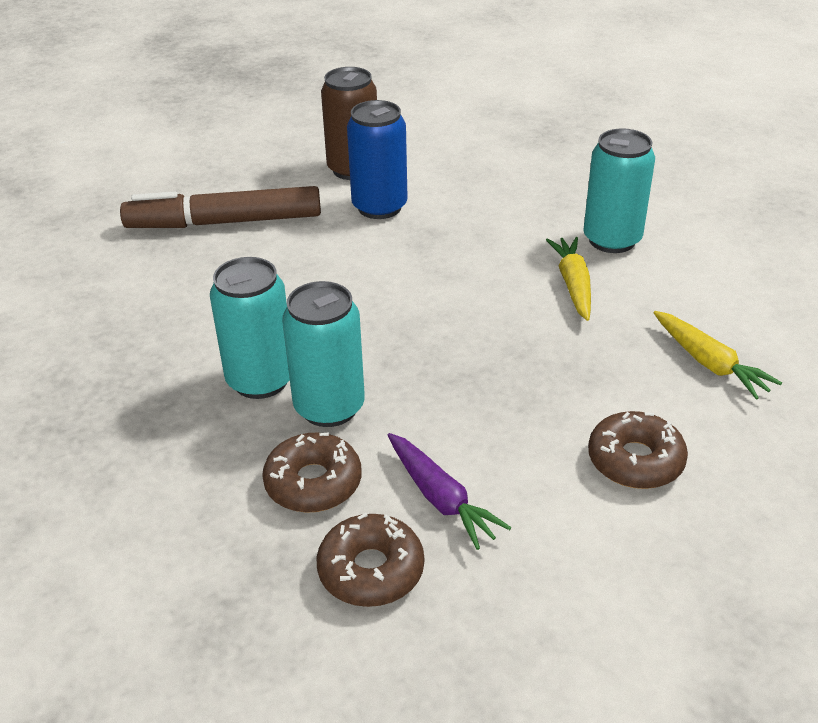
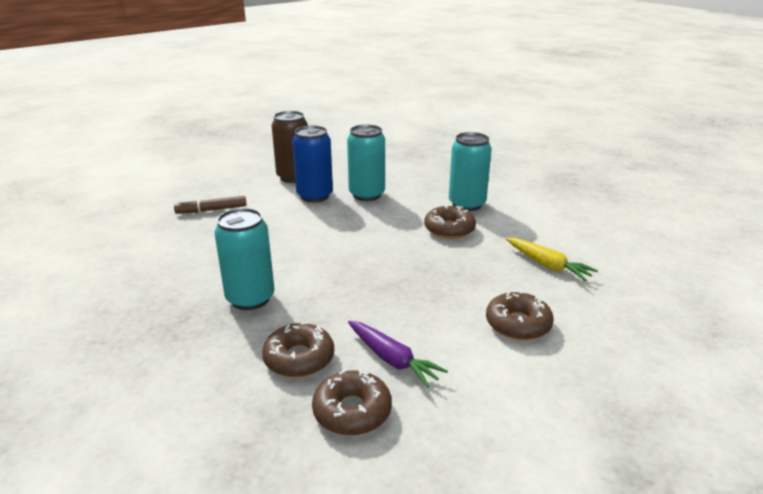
camera: 10 degrees left, 10 degrees down
(224, 222) = (211, 210): brown marker -> brown marker, size x0.53
(329, 407) = (302, 311): turquoise can -> turquoise can (367, 194)
(573, 285) = (449, 229): yellow carrot -> brown donut

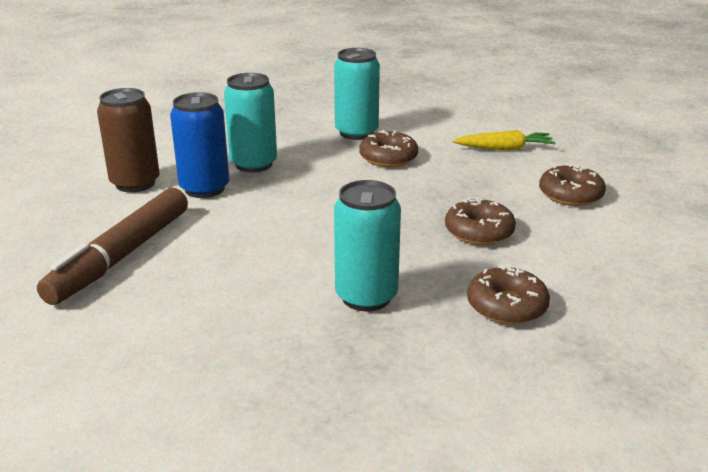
camera: 50 degrees left, 0 degrees up
(211, 210) = (121, 256): brown marker -> brown marker, size x1.89
(352, 411) = (610, 308): brown donut -> brown donut (479, 231)
(392, 359) = (558, 263): purple carrot -> none

